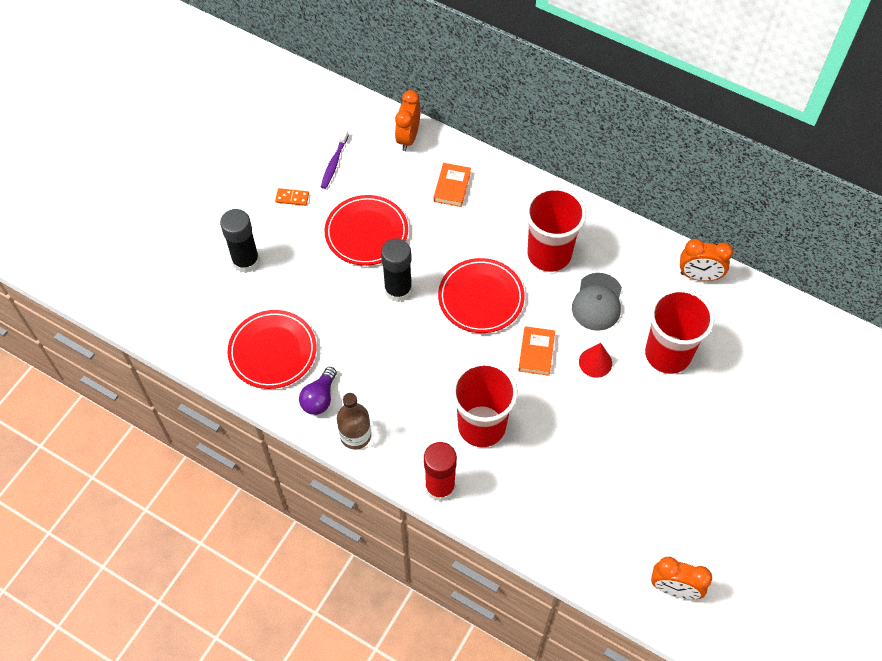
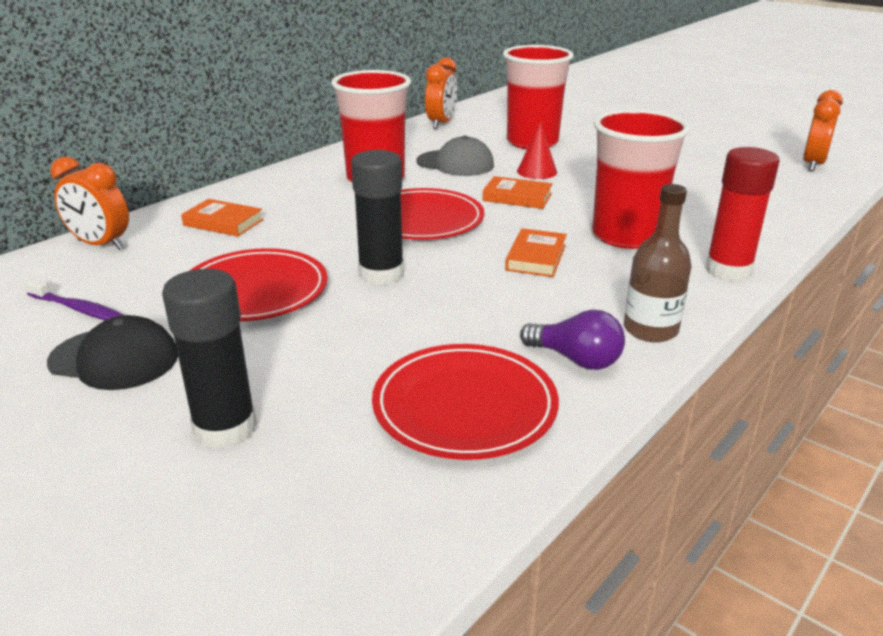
camera: 80 degrees left, 30 degrees down
(292, 198) = (114, 359): orange domino -> black cap
(436, 372) = (536, 257): none -> orange book

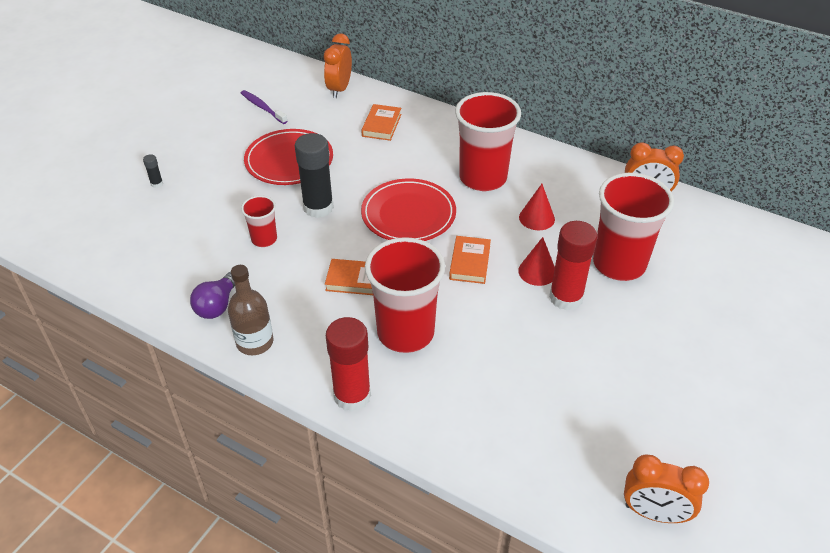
camera: 80 degrees right, 15 degrees up
(80, 309) = (262, 107): purple toothbrush -> purple toothbrush turned 120 degrees clockwise
(114, 359) = (215, 133): black cap -> none
(225, 428) = (156, 183): black glue stick -> black glue stick, size x0.42
(436, 317) = (264, 239): none -> red cup
(455, 163) = (536, 218): grey cap -> red cone
(464, 406) = (171, 261): red plate -> none
(575, 165) = (566, 298): none -> red glue stick

